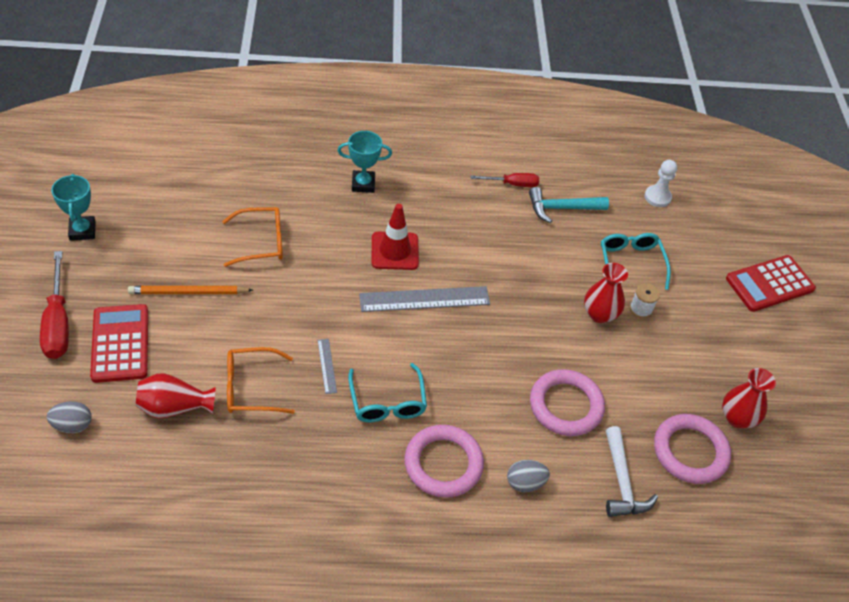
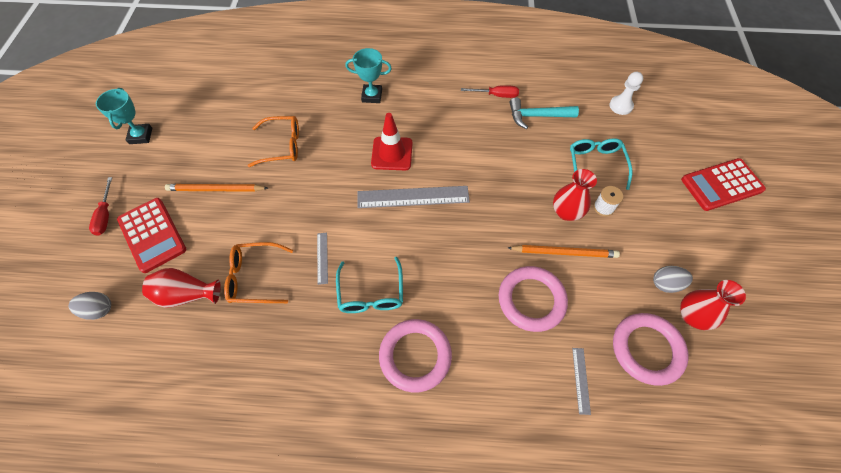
camera: 10 degrees right, 10 degrees up
(58, 322) = (105, 215): red screwdriver -> red screwdriver, size x0.61
(120, 343) = (152, 235): red calculator -> red calculator turned 150 degrees clockwise
(525, 483) = (489, 378): grey egg -> grey egg (666, 284)
(599, 356) = (564, 252): none -> orange pencil
(622, 482) = (581, 380): white hammer -> grey ruler

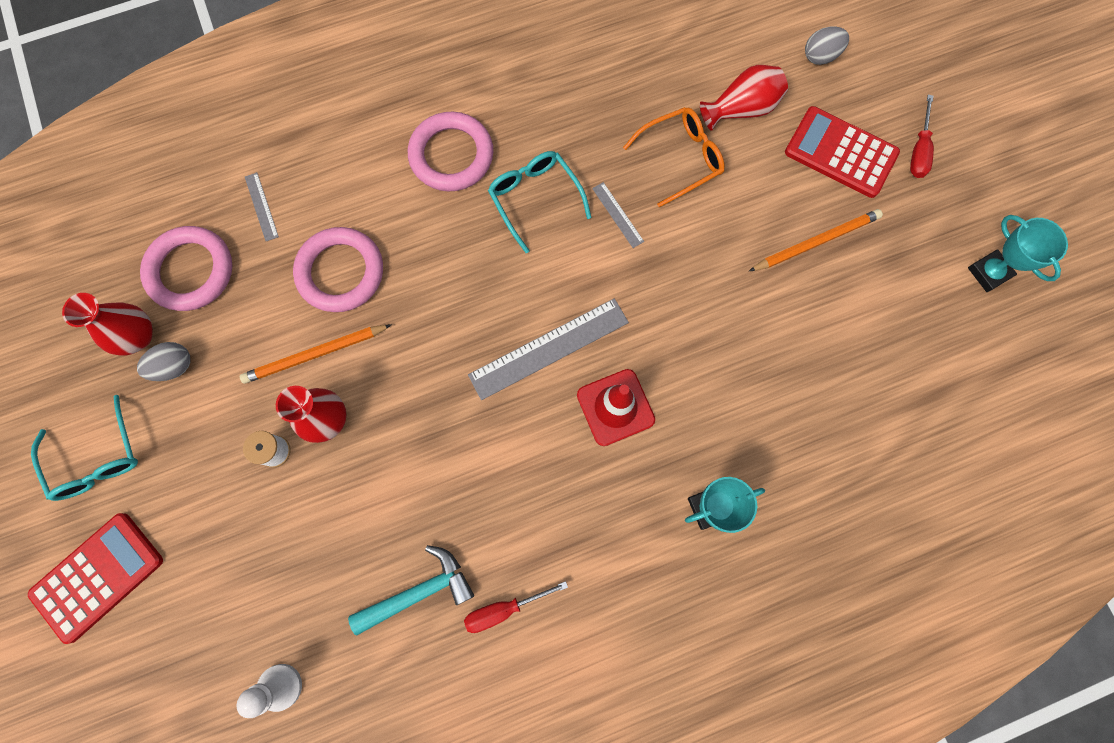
camera: 155 degrees right, 15 degrees up
(105, 215) = (918, 150): red screwdriver -> red screwdriver turned 135 degrees counterclockwise
(282, 146) = (781, 347): orange glasses -> none
(595, 165) = (300, 527): turquoise glasses -> turquoise glasses (97, 458)

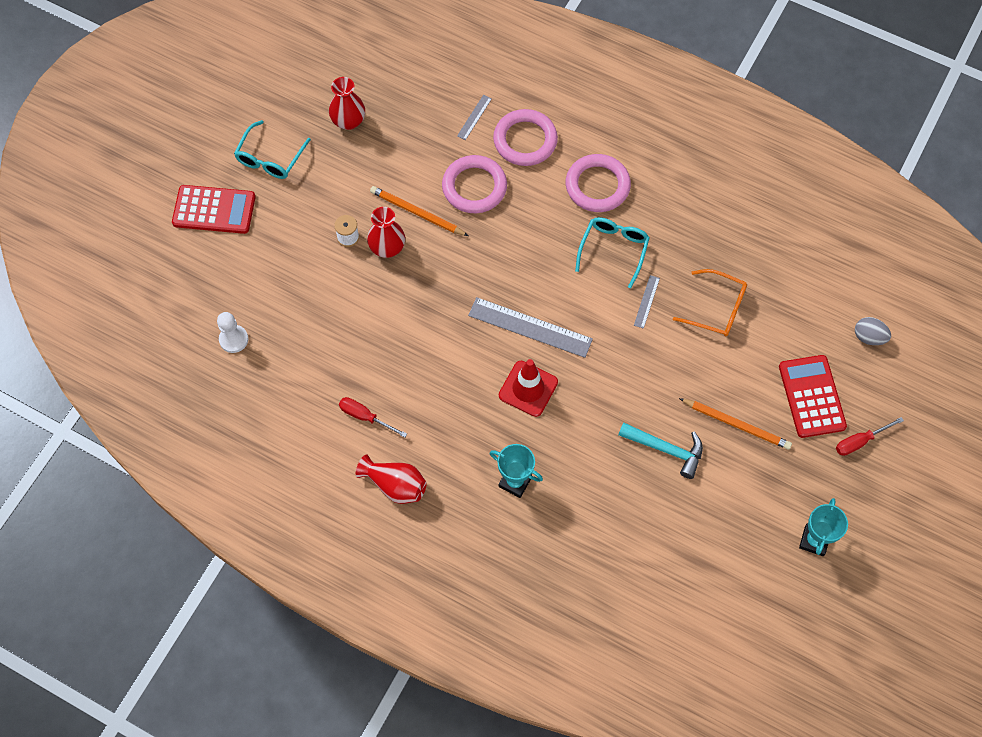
camera: 50 degrees right, 10 degrees down
(174, 366) = (348, 152): grey egg -> none
(191, 271) = (406, 115): pink ring -> pink ring (525, 140)
(419, 591) = (338, 367): turquoise hammer -> turquoise hammer (666, 449)
(741, 109) = (784, 318): red vase -> red vase (395, 485)

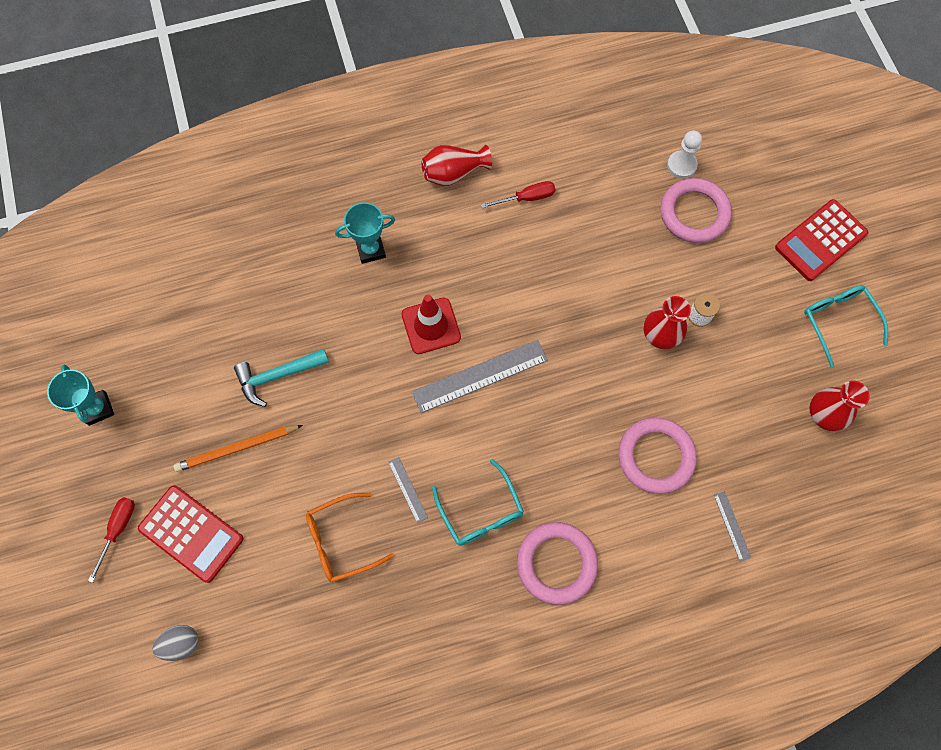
camera: 135 degrees right, 5 degrees up
(417, 213) = (673, 387): orange pencil -> none
(525, 140) = (664, 547): pink ring -> pink ring (694, 213)

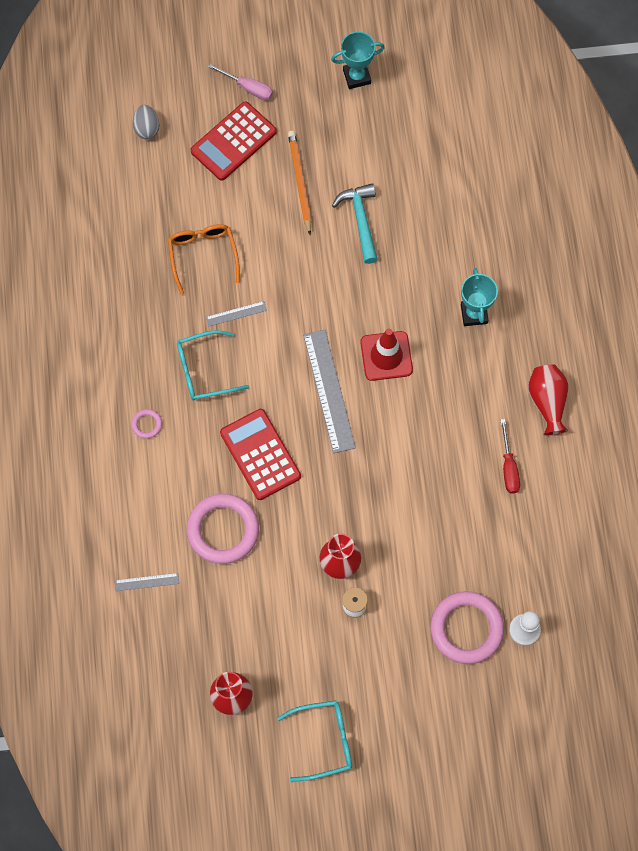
camera: 100 degrees right, 0 degrees up
(118, 530) = (248, 88): red screwdriver -> pink screwdriver
(556, 563) = (147, 424): pink ring -> pink ring, size x0.43
(820, 240) = (415, 750): red calculator -> red calculator (260, 454)

